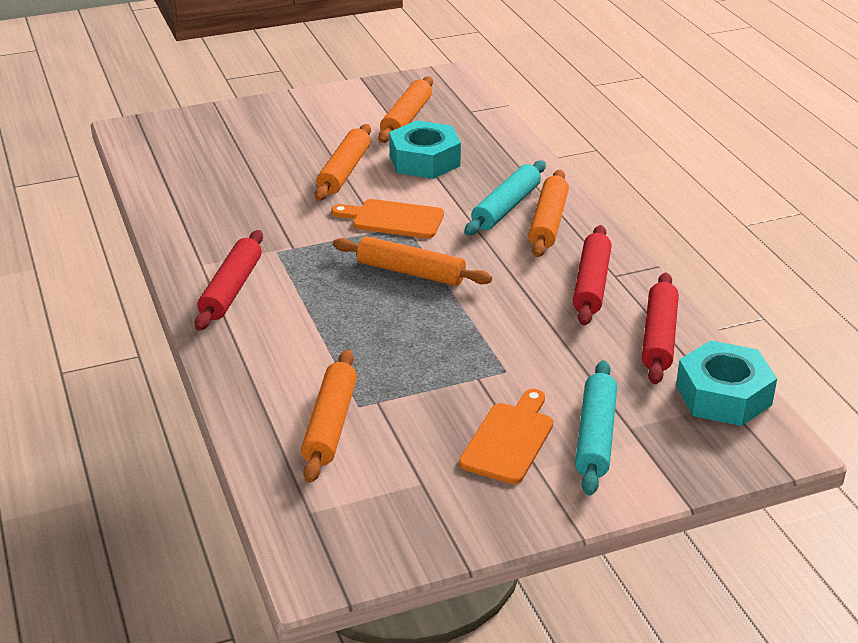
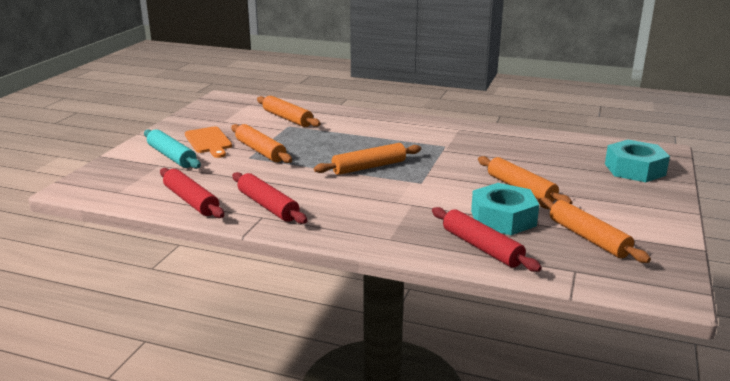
camera: 130 degrees right, 10 degrees down
(231, 289) = (423, 128): red rolling pin -> red rolling pin (481, 247)
(393, 219) = (434, 182): orange cutting board -> none
(506, 207) = (394, 219): turquoise rolling pin -> none
(548, 222) = (353, 224): orange rolling pin -> orange rolling pin (260, 151)
(723, 395) = (123, 194): turquoise nut -> turquoise nut (634, 169)

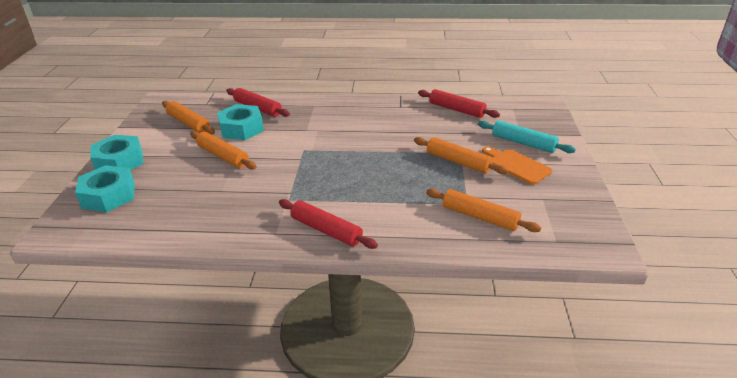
camera: 165 degrees right, 10 degrees up
(268, 206) = (403, 114): red rolling pin -> red rolling pin (326, 230)
(369, 167) = (351, 159): orange rolling pin -> none
(653, 200) = (119, 162): none -> turquoise nut

